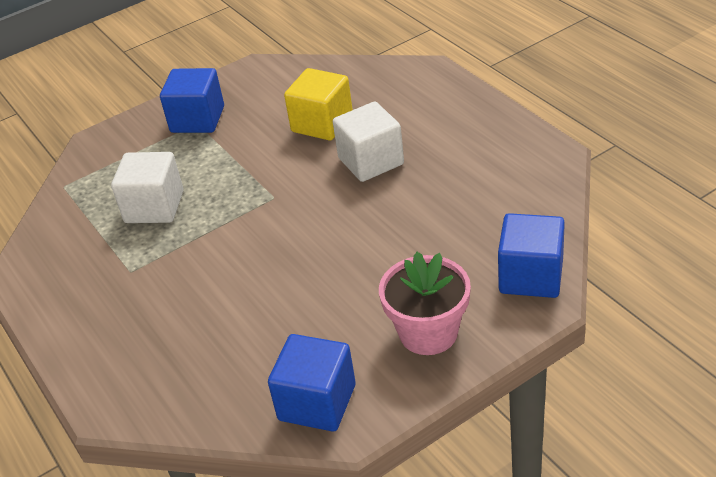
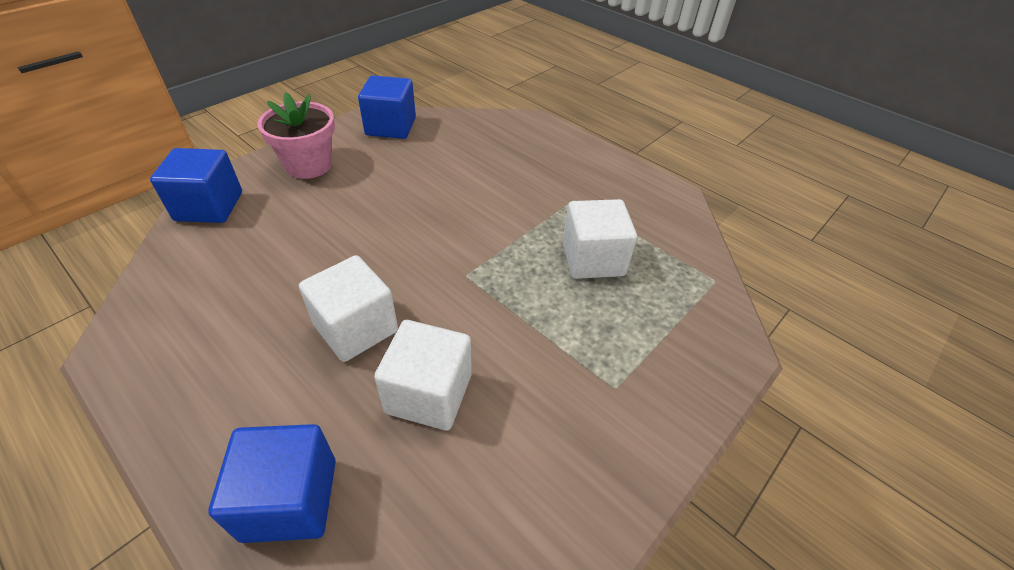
camera: 160 degrees right, 5 degrees up
(197, 119) = (618, 395): blue cube -> blue cube (290, 499)
(322, 123) = (429, 393): yellow cube -> white cube

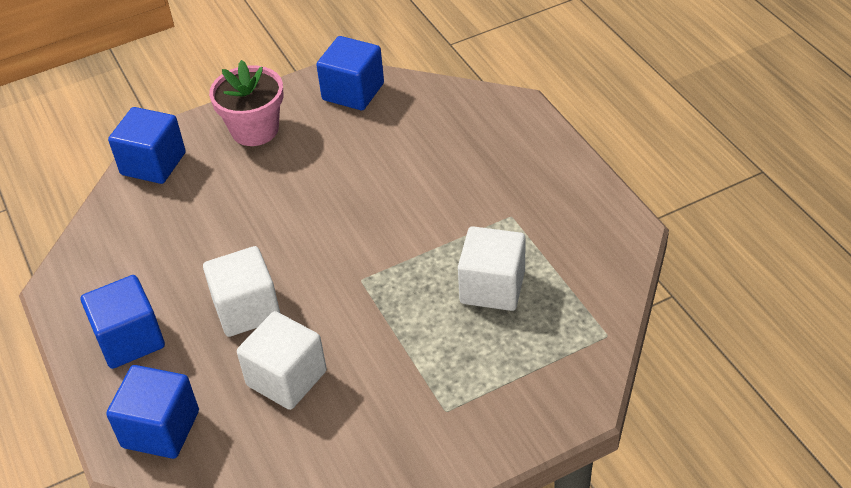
camera: 25 degrees right, 0 degrees up
(221, 391) = (130, 339): none -> blue cube

